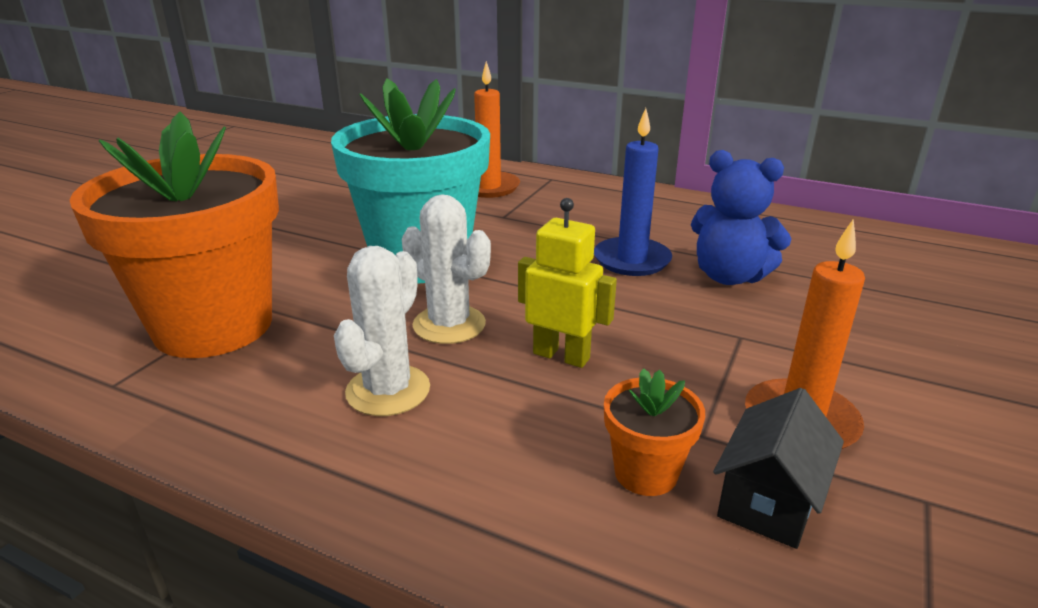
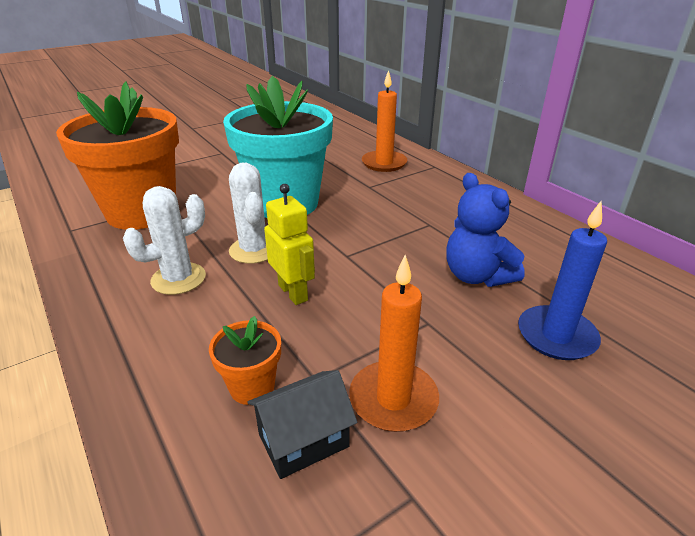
camera: 30 degrees right, 5 degrees up
(632, 260) = (418, 242): blue candle -> blue candle (556, 336)

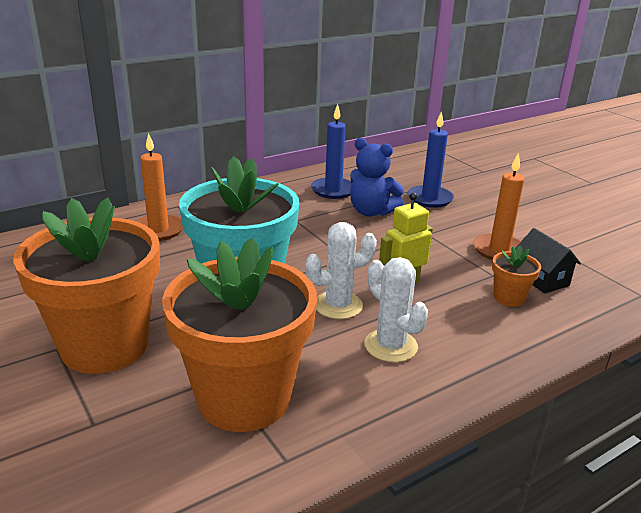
camera: 90 degrees left, 5 degrees down
(219, 164) = (104, 346): none -> orange flower pot
(476, 276) = (371, 212): blue teddy bear -> blue teddy bear turned 60 degrees clockwise
(527, 247) = (333, 190): none -> blue candle

